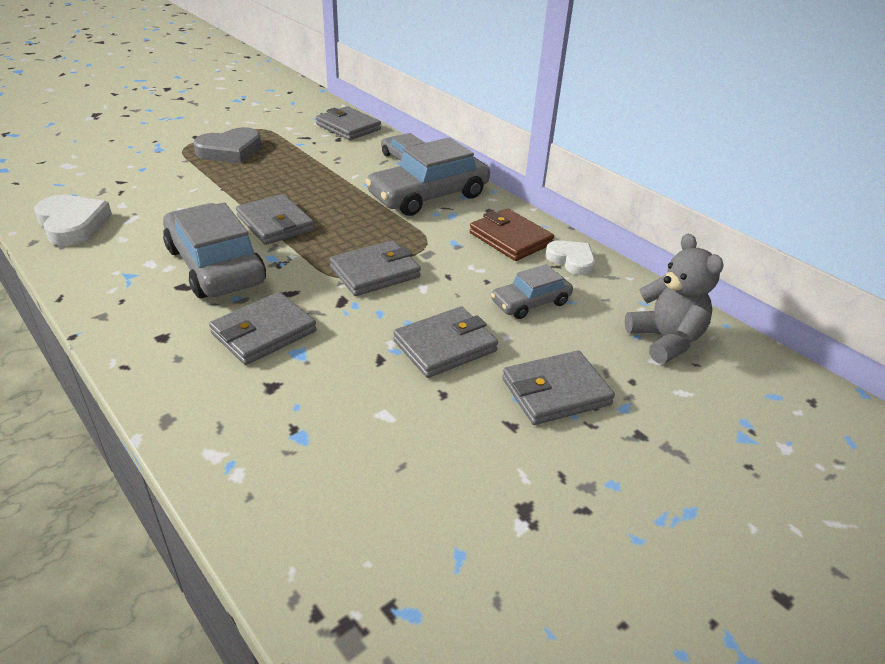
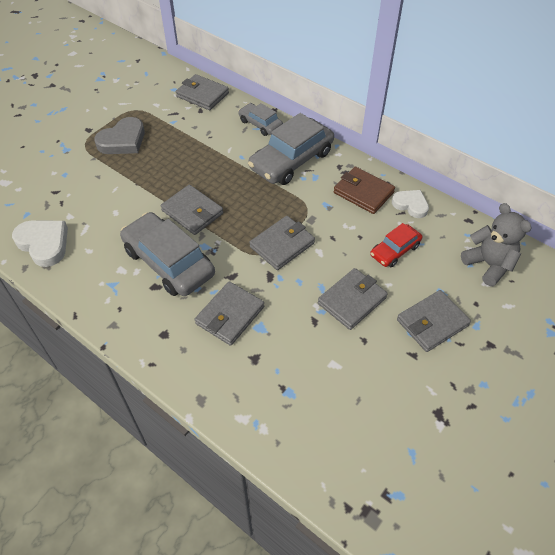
camera: 10 degrees left, 15 degrees up
(530, 302) = (395, 250): grey car -> red car

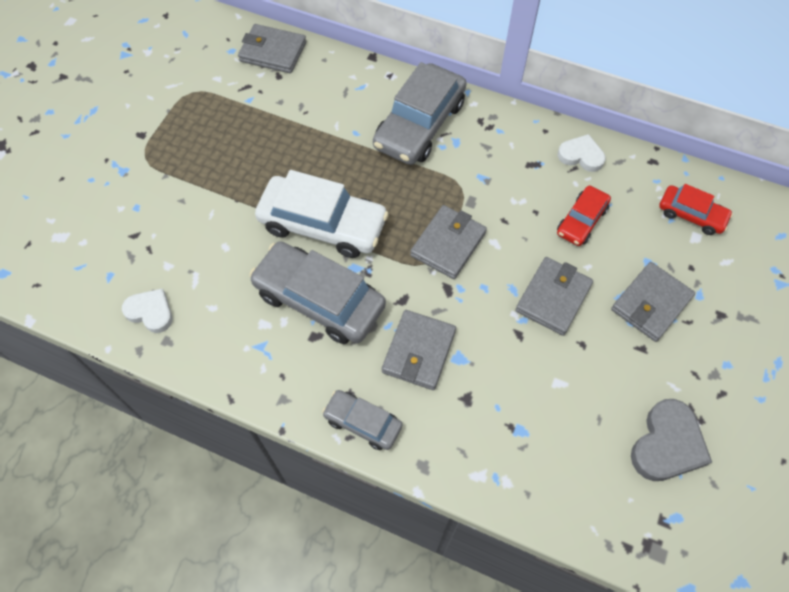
camera: 15 degrees left, 10 degrees up
(44, 244) = (150, 312): white heart -> white heart, size x0.66
(123, 140) = (194, 141): grey heart -> grey heart (667, 444)
(192, 212) = (323, 224): grey wallet -> white car
(260, 124) = (363, 80): grey car -> grey car (363, 422)
(363, 192) = (521, 151): brown wallet -> none
(488, 265) = (691, 215): grey teddy bear -> red car

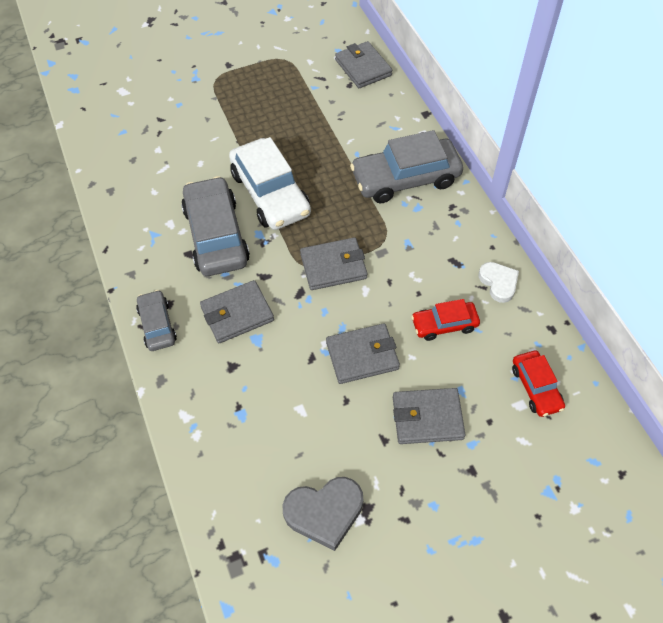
camera: 45 degrees right, 5 degrees down
(150, 312) = (120, 168): white heart -> none

